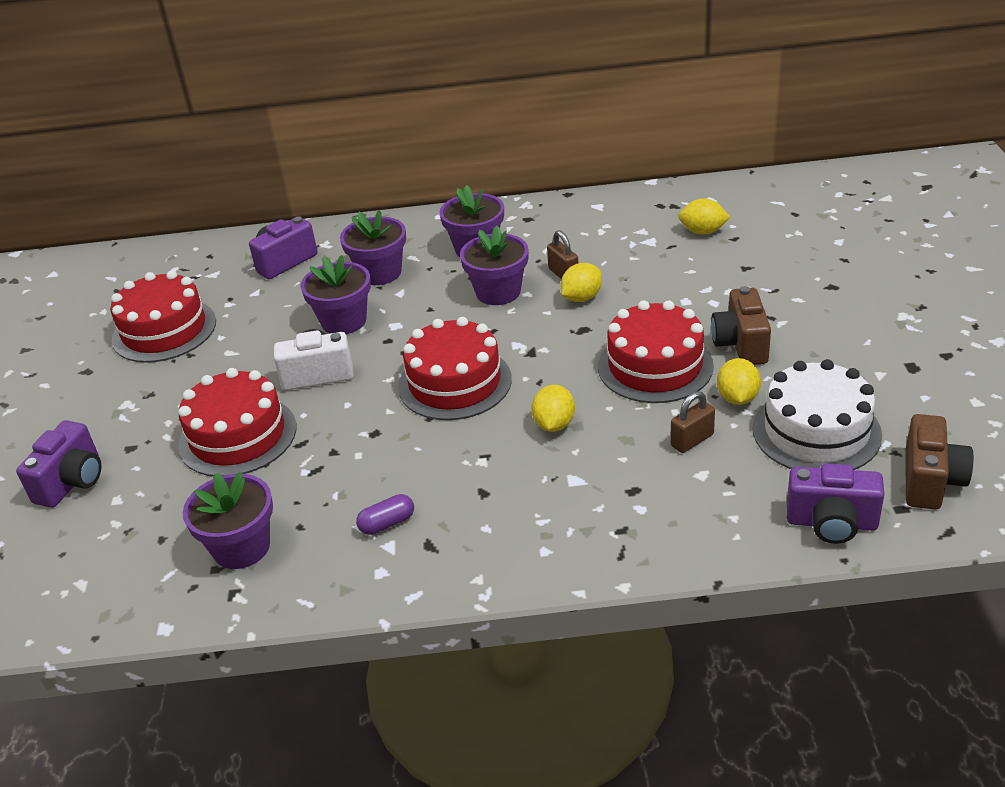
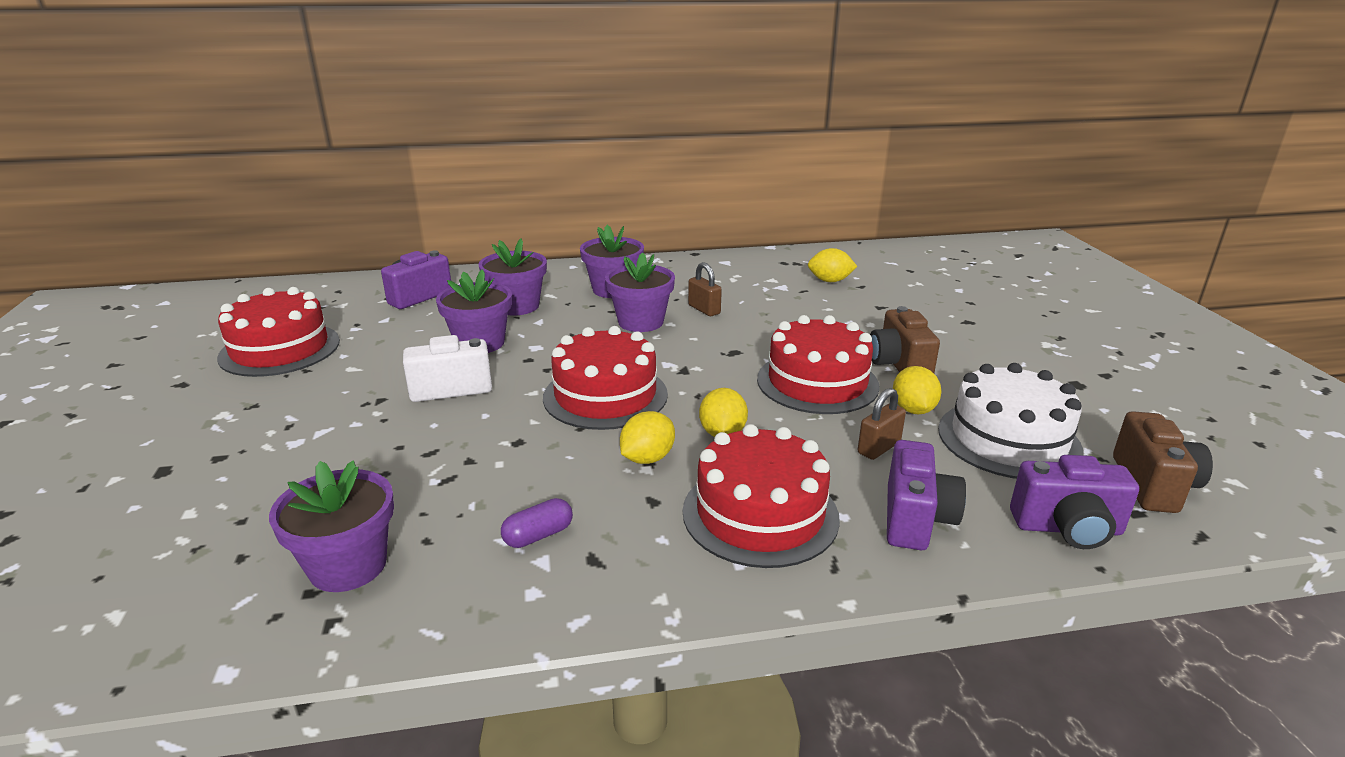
camera: 10 degrees left, 10 degrees down
(72, 482) = (135, 494): purple camera -> purple camera (916, 519)
(238, 436) = (354, 445): red cake -> red cake (760, 514)
(582, 298) = (726, 327): yellow lemon -> yellow lemon (647, 458)

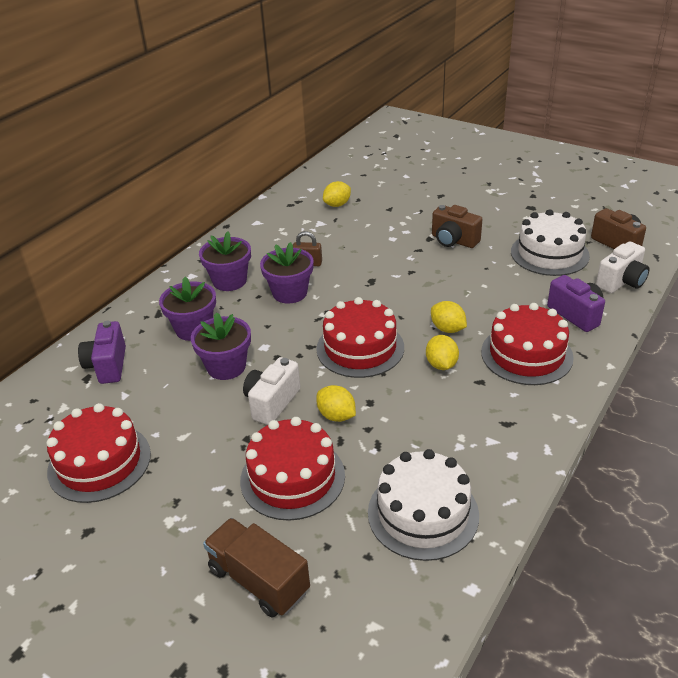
camera: 45 degrees left, 10 degrees up
(159, 501) = (259, 580): none -> brown truck
(348, 566) = (423, 513): purple flower pot -> white cake
(538, 535) = (468, 433): purple capsule -> none
(817, 382) = (437, 273): red cake -> red cake (292, 477)
(879, 448) = (515, 291): brown padlock -> none
(913, 410) = (496, 262): yellow lemon -> yellow lemon (336, 416)
(1067, 529) = (621, 282): purple camera -> white camera

